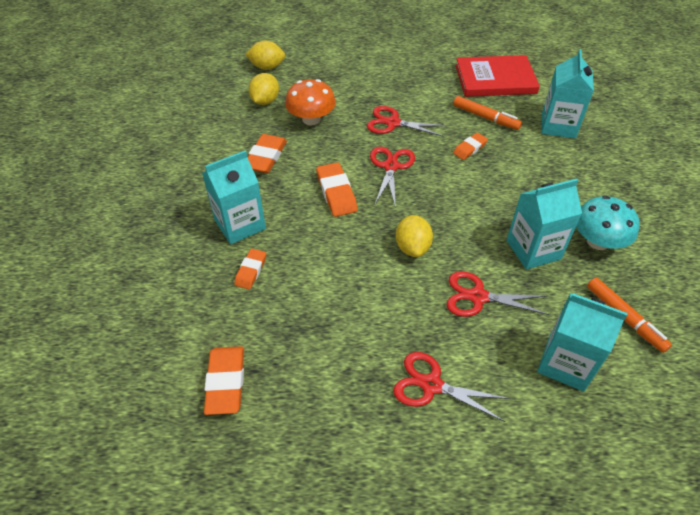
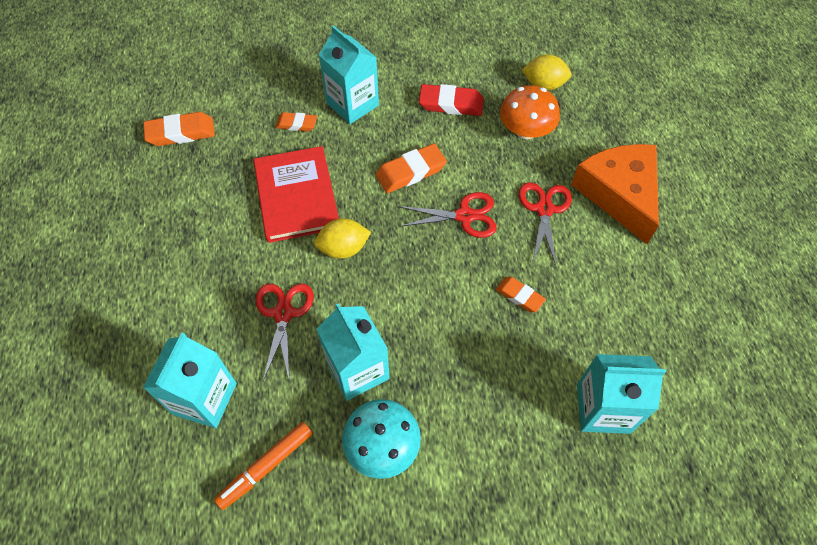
camera: 80 degrees right, 10 degrees up
(266, 157) = (451, 104): orange eraser -> red eraser
(267, 67) = (608, 74): yellow lemon -> none
(386, 85) = (619, 194): none -> orange cheese
(431, 385) = (179, 278): red scissors -> none
(485, 117) = (590, 312): orange marker -> none
(495, 79) = (685, 323): red book -> red book (297, 196)

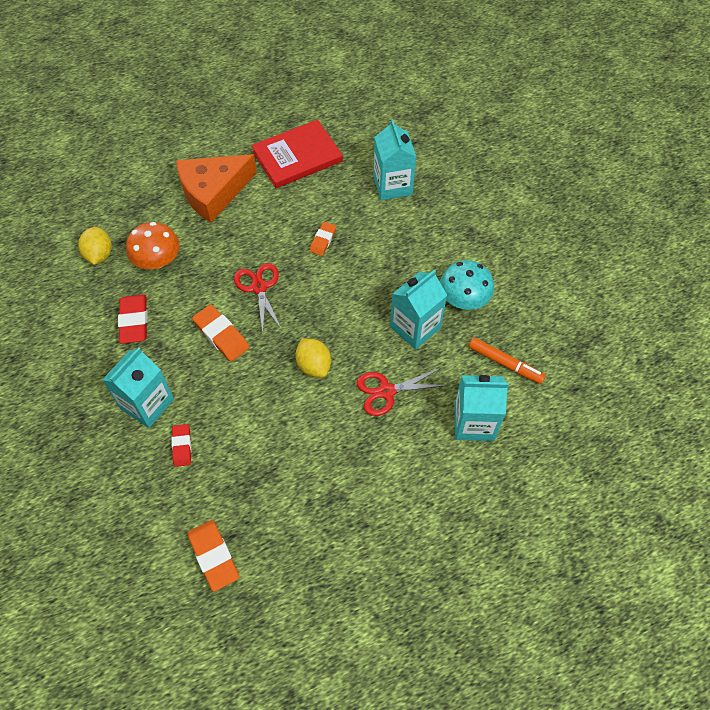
camera: 105 degrees left, 0 degrees up
(296, 124) = (182, 446): orange eraser -> red eraser
(297, 196) = (269, 418): red book -> red book (297, 156)
(544, 209) = (239, 236): red scissors -> none

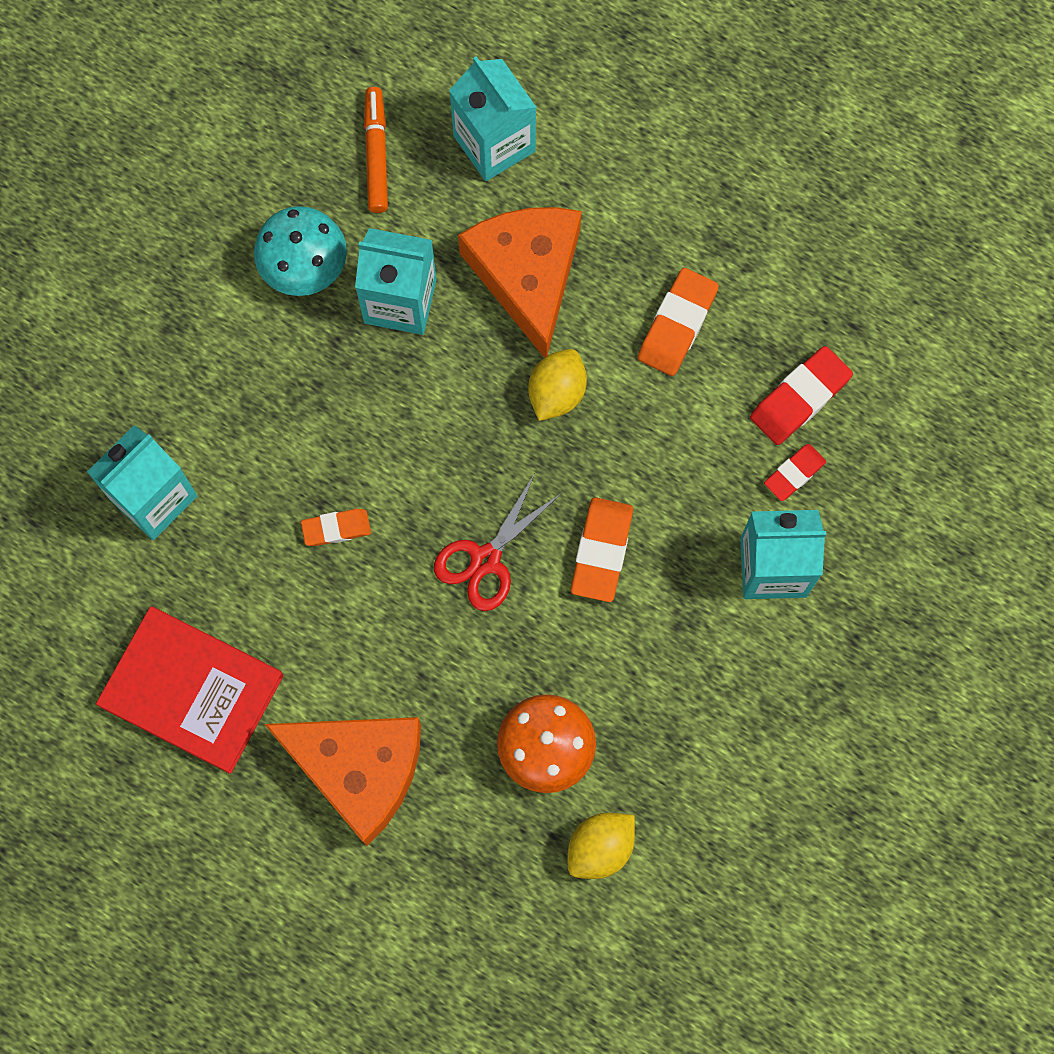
camera: 125 degrees left, 15 degrees up
(134, 321) = (669, 693): red eraser -> red eraser (800, 398)
(213, 556) = (892, 328): orange eraser -> orange eraser (677, 325)
(386, 391) = (527, 275): red scissors -> orange cheese

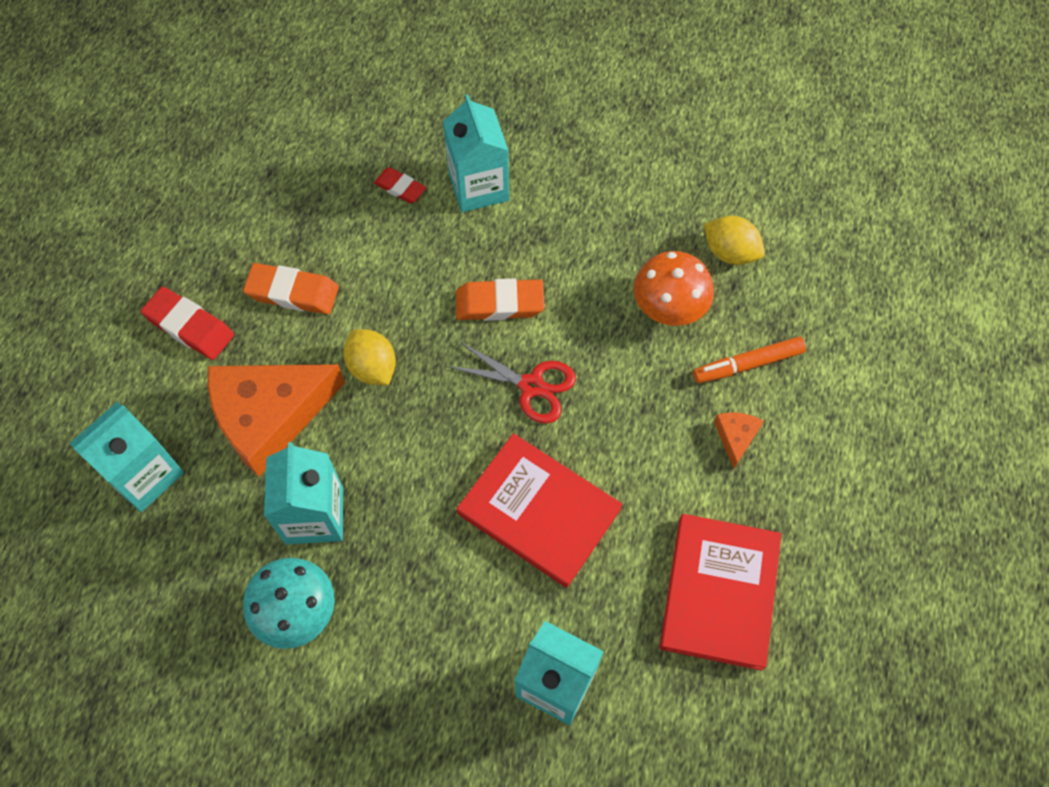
camera: 105 degrees left, 10 degrees down
(336, 528) = (539, 511): orange eraser -> red book
(358, 769) = (736, 437): orange cheese -> orange cheese, size x0.42
(376, 154) = (170, 576): orange marker -> orange marker (747, 364)
(556, 393) = (372, 367): yellow lemon -> yellow lemon turned 45 degrees clockwise
(800, 398) = (337, 196): red eraser -> red eraser (190, 326)

